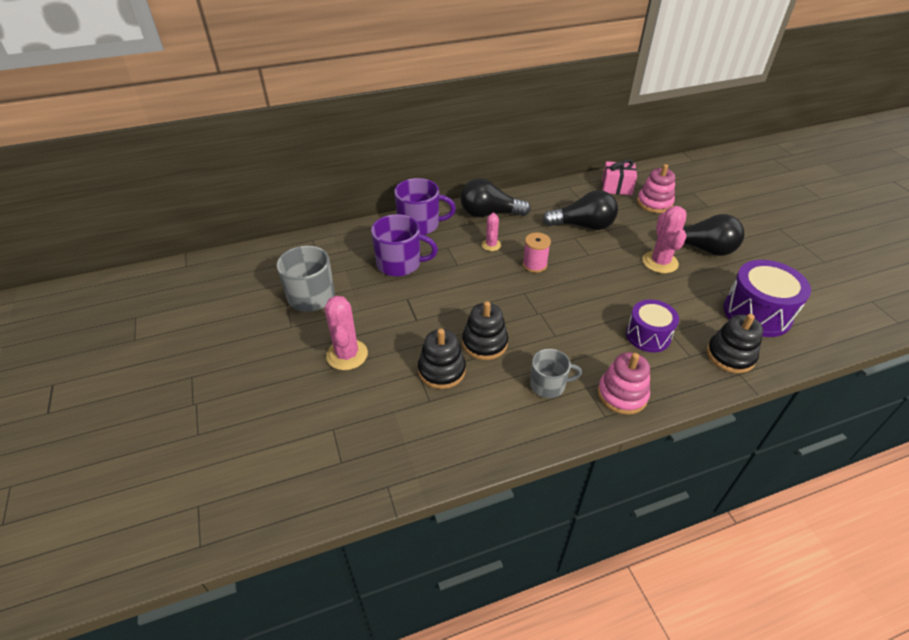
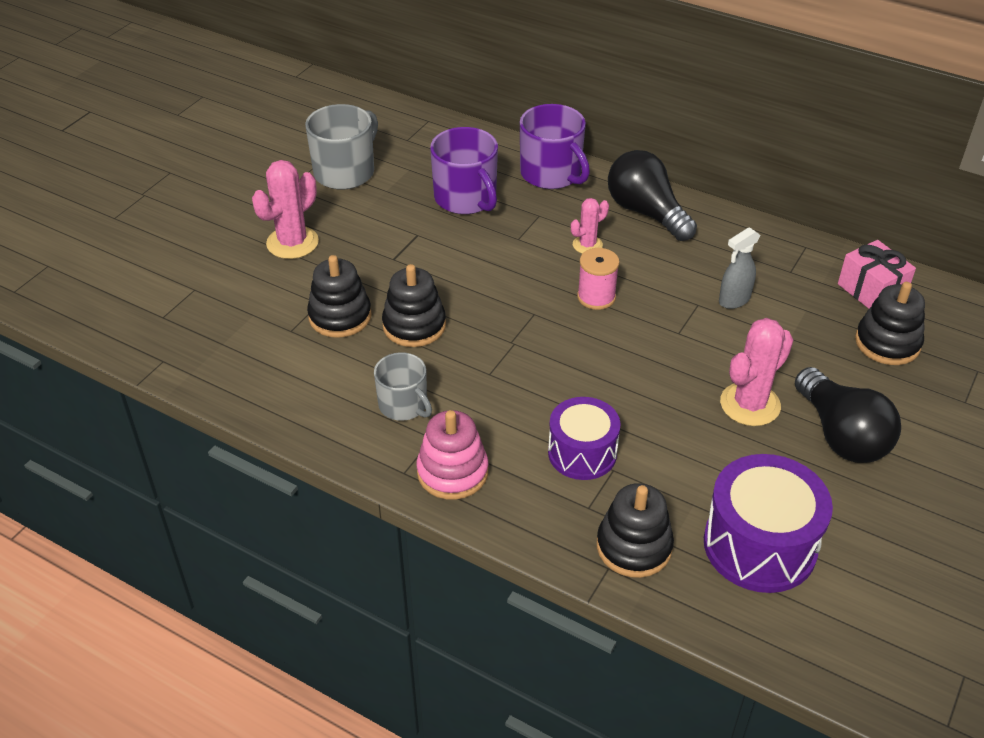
camera: 50 degrees right, 0 degrees up
(583, 225) = (734, 300): black light bulb -> grey spray bottle
(654, 203) = (887, 343): pink stacking toy -> black stacking toy

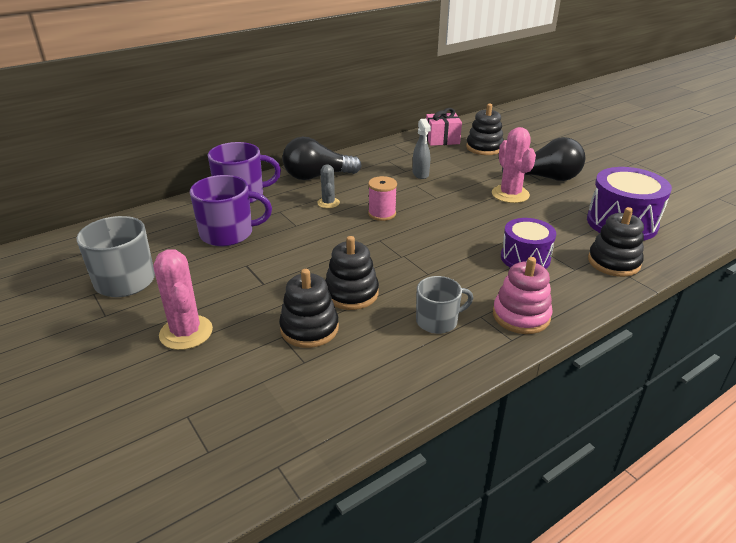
camera: 65 degrees left, 10 degrees down
(587, 245) = (328, 203): pink cactus -> grey cactus

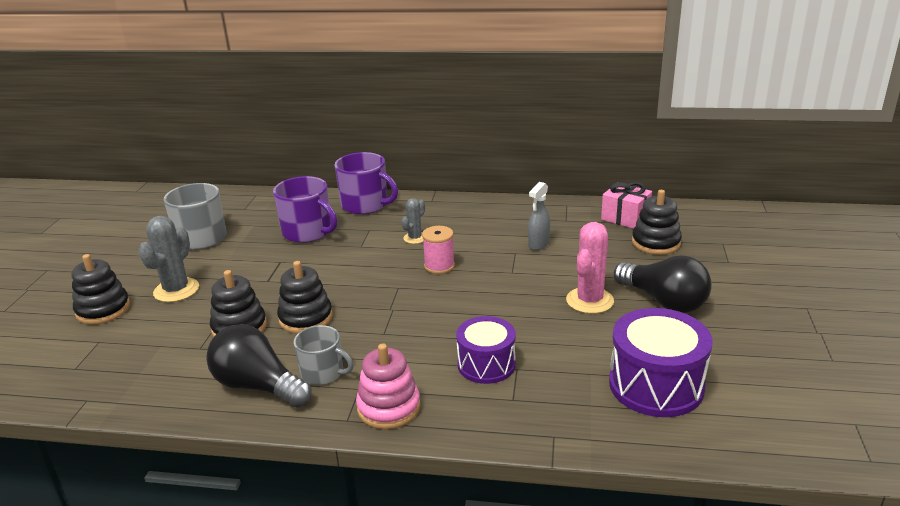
camera: 45 degrees right, 5 degrees down
(186, 332) = (176, 290): pink cactus -> grey cactus
(317, 176) = (446, 211): black light bulb -> black light bulb (258, 386)
(613, 262) = (564, 415): black stacking toy -> black stacking toy (103, 309)

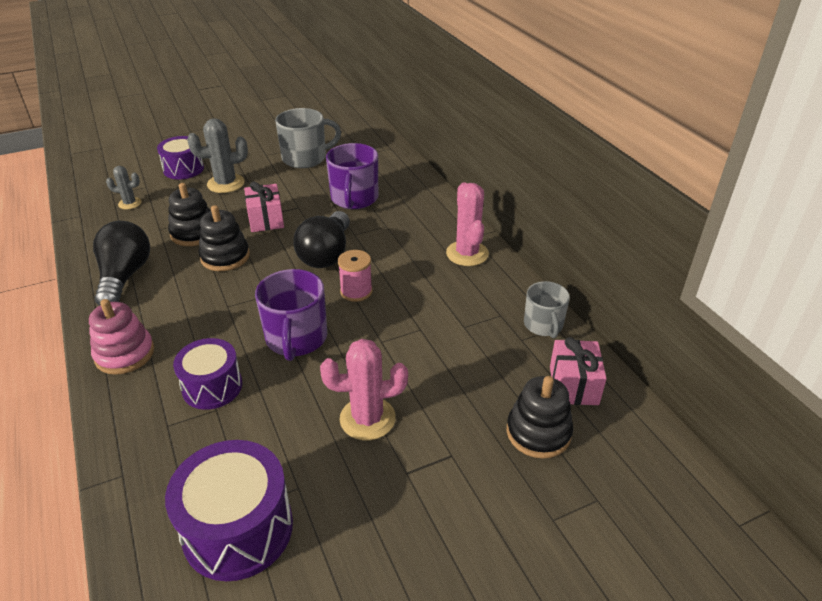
camera: 55 degrees right, 10 degrees up
(103, 309) = (183, 169): black stacking toy -> purple drum
(276, 283) = (266, 220): none -> pink gift
(323, 373) = (155, 299): grey mug -> grey mug (543, 325)
(366, 205) = (427, 205): purple mug -> purple mug (296, 338)
(415, 238) = (393, 257): grey cactus -> grey cactus (130, 203)
(449, 209) = (467, 253): none -> pink cactus
(538, 244) = (451, 339): grey spray bottle -> none
(664, 301) = (409, 483): black light bulb -> black light bulb (326, 254)

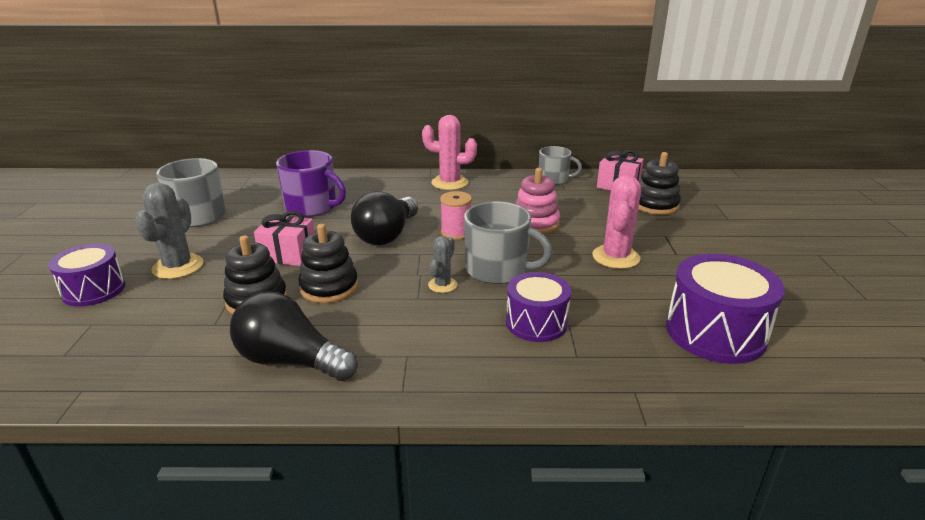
camera: 65 degrees left, 10 degrees down
(124, 354) = (446, 374): pink stacking toy -> pink stacking toy (535, 223)
(130, 203) = (116, 341): grey cactus -> grey cactus (442, 285)
(296, 338) = (498, 270): purple mug -> grey mug
(326, 254) = (387, 235): black light bulb -> black light bulb turned 75 degrees clockwise

